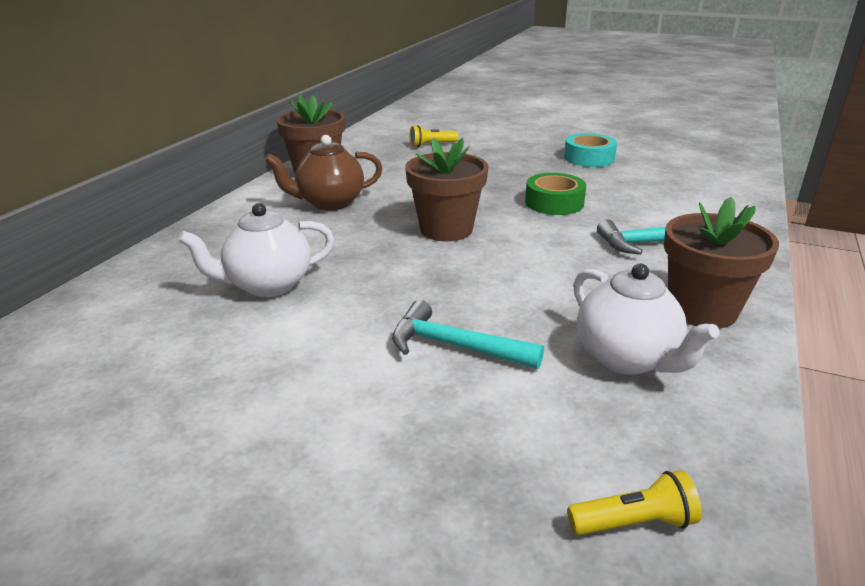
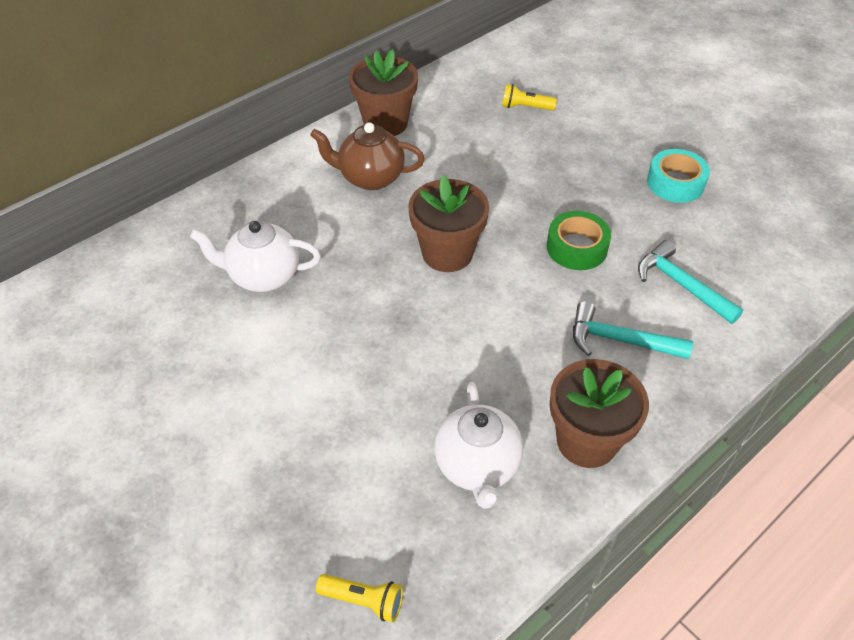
camera: 25 degrees right, 20 degrees up
(455, 346) = (358, 400): turquoise hammer -> turquoise hammer (681, 285)

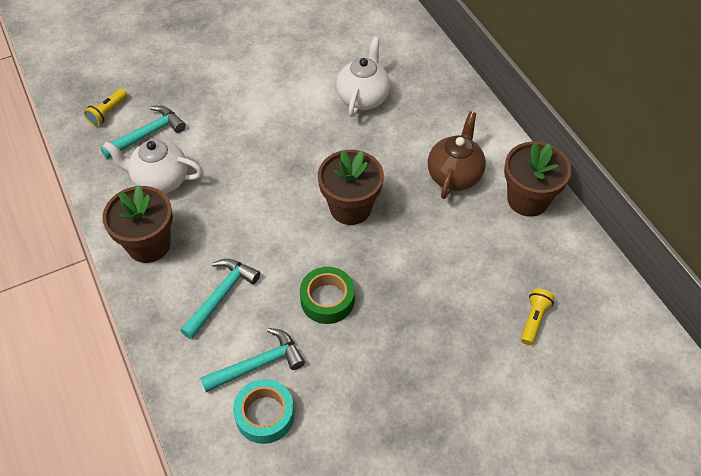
camera: 105 degrees right, 5 degrees up
(394, 517) = (147, 134): none -> turquoise hammer
(675, 183) = (386, 417): turquoise tape -> turquoise tape (265, 415)

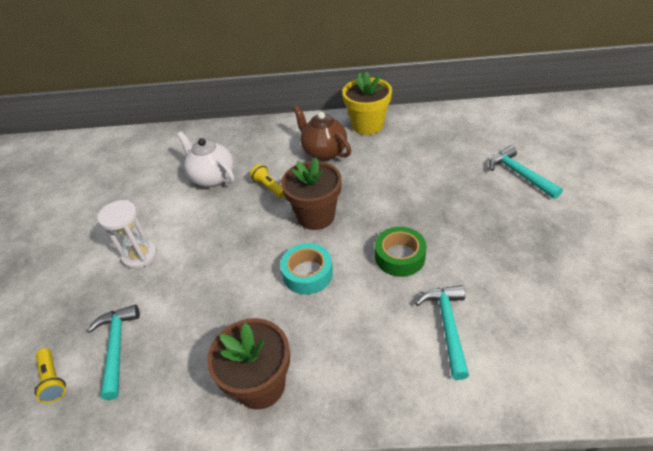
camera: 60 degrees left, 10 degrees down
(160, 180) = (185, 351): white teapot -> none
(221, 295) = (358, 335): turquoise hammer -> turquoise hammer (519, 174)
(241, 97) = (140, 256): none -> white hourglass
(265, 415) = (503, 336): turquoise tape -> turquoise tape (307, 273)
(528, 199) = (367, 125): brown flower pot -> yellow flower pot
(534, 320) = (467, 151): yellow flashlight -> yellow flashlight (269, 187)

